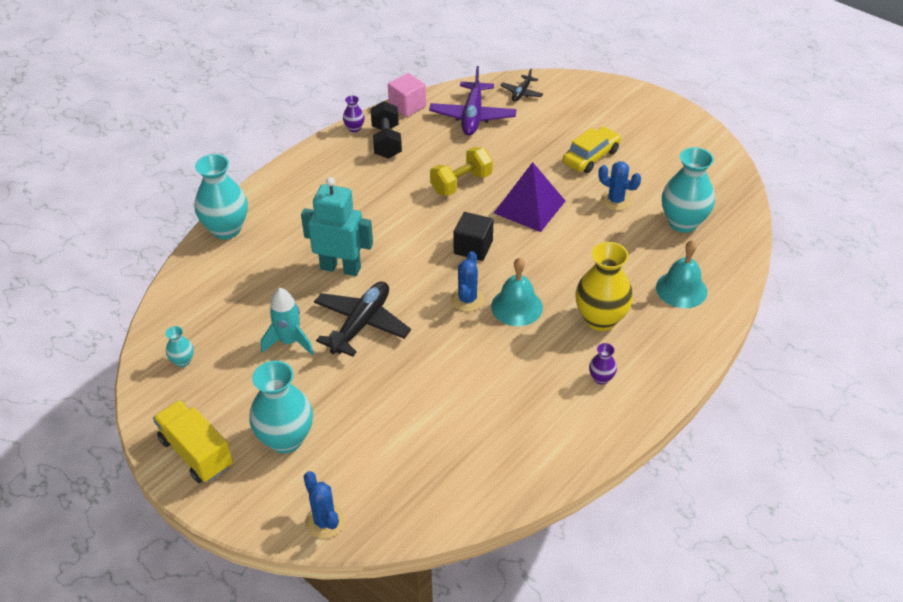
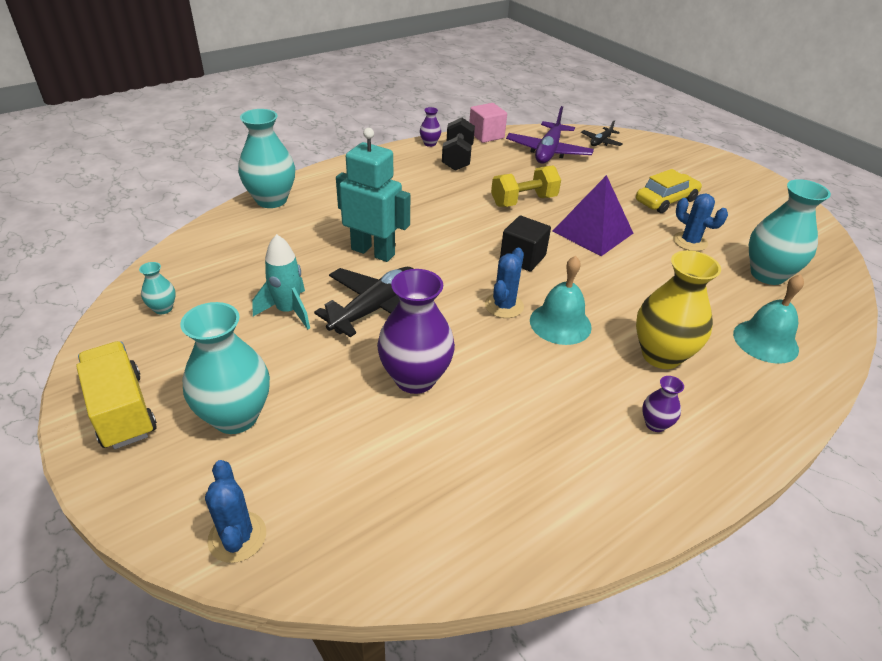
camera: 10 degrees right, 5 degrees down
(412, 379) = (415, 378): none -> purple vase

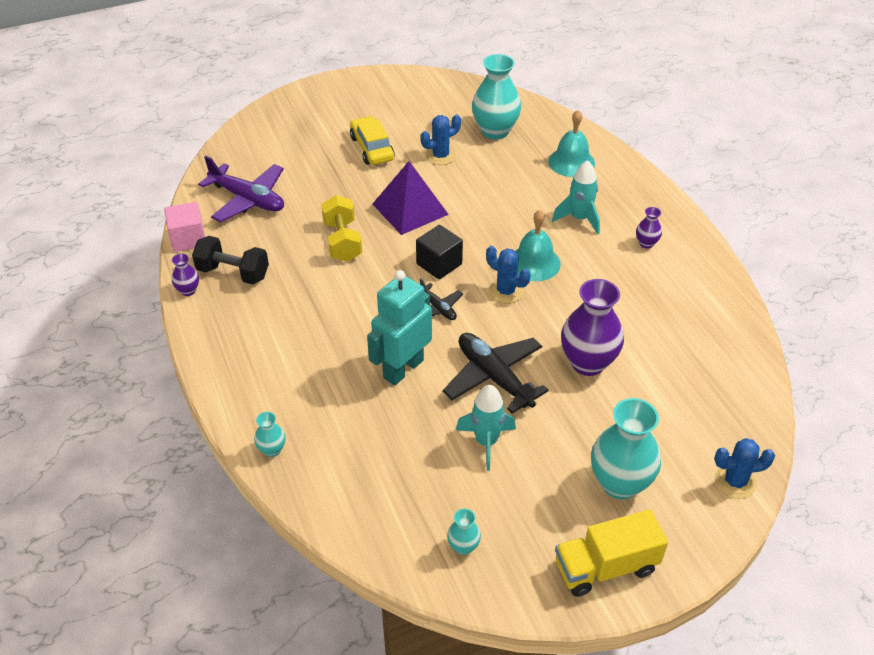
camera: 75 degrees left, 5 degrees up
(271, 200) = (272, 450): turquoise vase -> turquoise vase, size x0.47
(600, 142) = (242, 156): black plane -> black plane (438, 308)
(661, 355) = (579, 219): yellow vase -> turquoise rocket

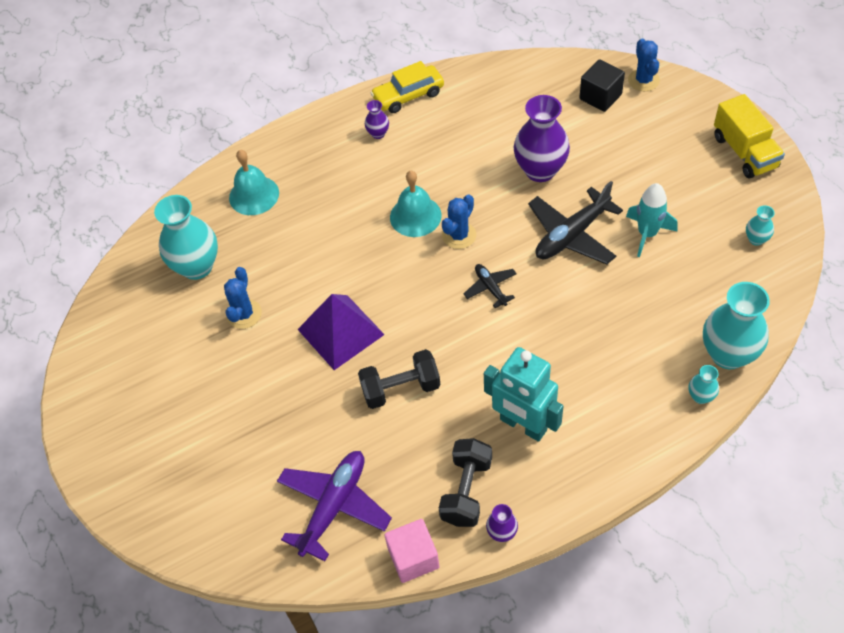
camera: 90 degrees left, 10 degrees up
(342, 241) = (401, 389): yellow dumbbell -> black dumbbell
(372, 148) = (229, 386): yellow car -> yellow car (408, 95)
(403, 369) = (576, 306): turquoise robot -> turquoise robot (523, 425)
(438, 308) = (490, 288): black plane -> black plane turned 75 degrees counterclockwise
(439, 264) = (427, 294): black cube -> black cube (600, 97)
(440, 156) = (244, 314): blue cactus -> blue cactus turned 45 degrees clockwise
(579, 219) = (346, 184): turquoise rocket -> none
(620, 483) = (665, 146): turquoise vase -> turquoise vase (728, 354)

